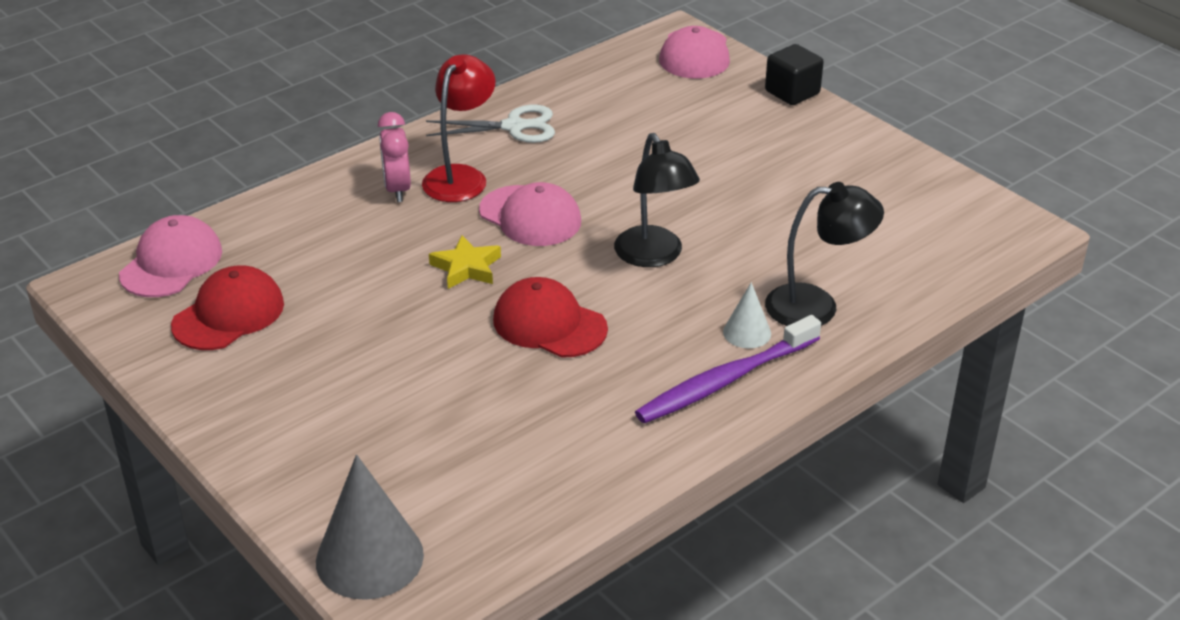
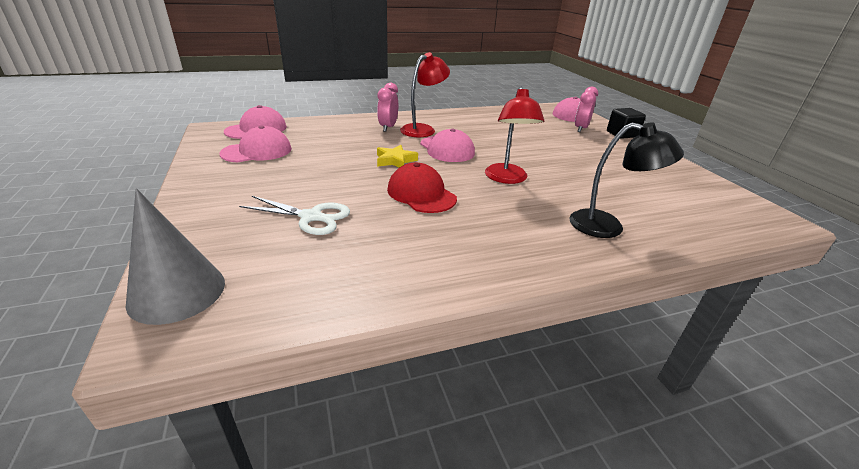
camera: 20 degrees right, 5 degrees down
(228, 314) = (257, 151): red cap -> pink cap
(514, 127) = (463, 119): white scissors -> white scissors (311, 217)
(654, 256) = (507, 179): black lamp -> red lamp
(722, 96) = (580, 129): none -> pink clock
(725, 380) = (520, 252): purple toothbrush -> none
(747, 332) = (550, 228): white cone -> none

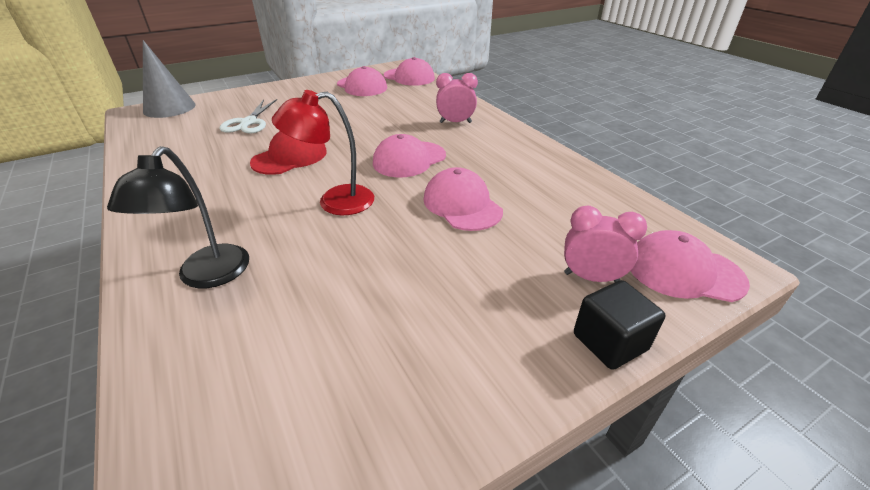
camera: 80 degrees right, 5 degrees up
(395, 160) = (364, 137): yellow star -> none
(423, 129) = (465, 140): red lamp -> none
(515, 142) = (462, 204): none -> pink cap

